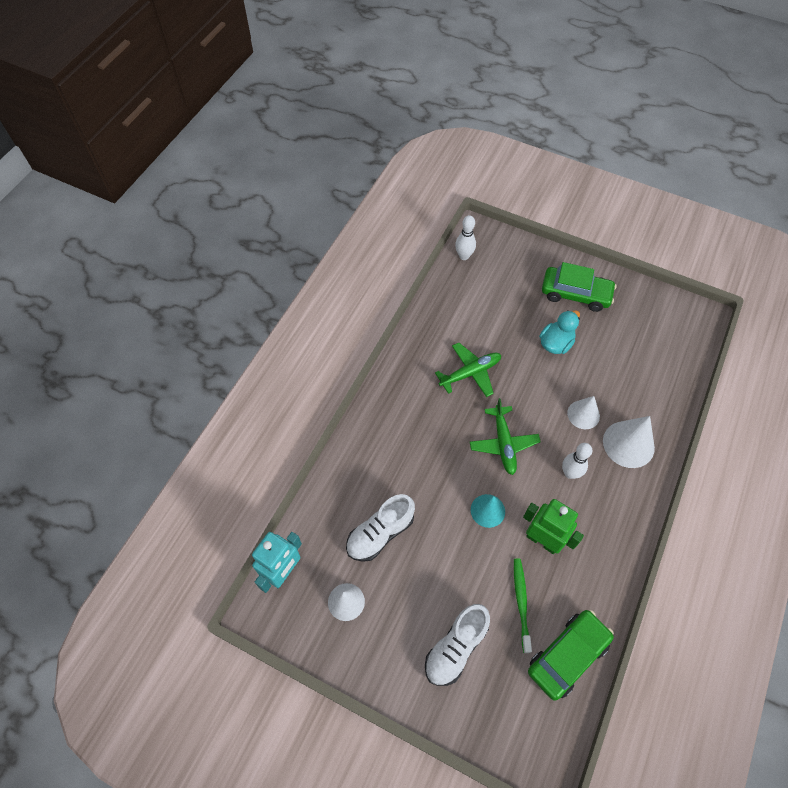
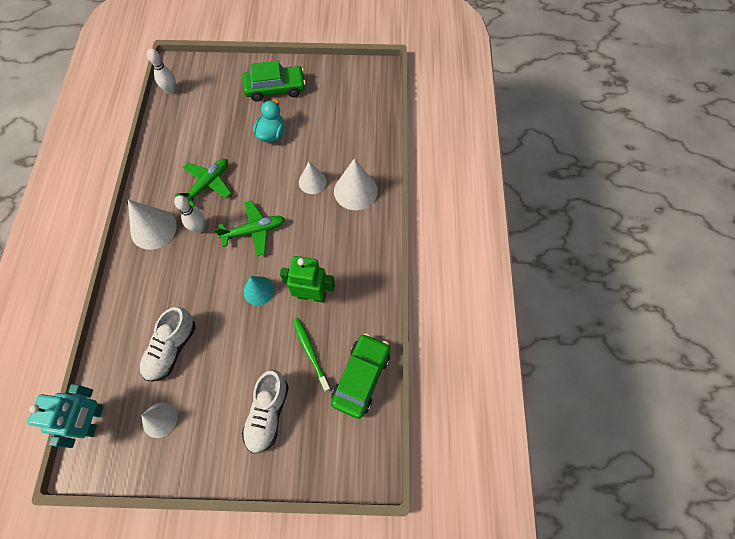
camera: 25 degrees left, 5 degrees up
(401, 398) = (153, 229): none -> white cone
(503, 443) = (254, 231): green plane -> green plane turned 75 degrees counterclockwise
(570, 473) = (316, 232): white bowling pin -> white bowling pin (199, 228)

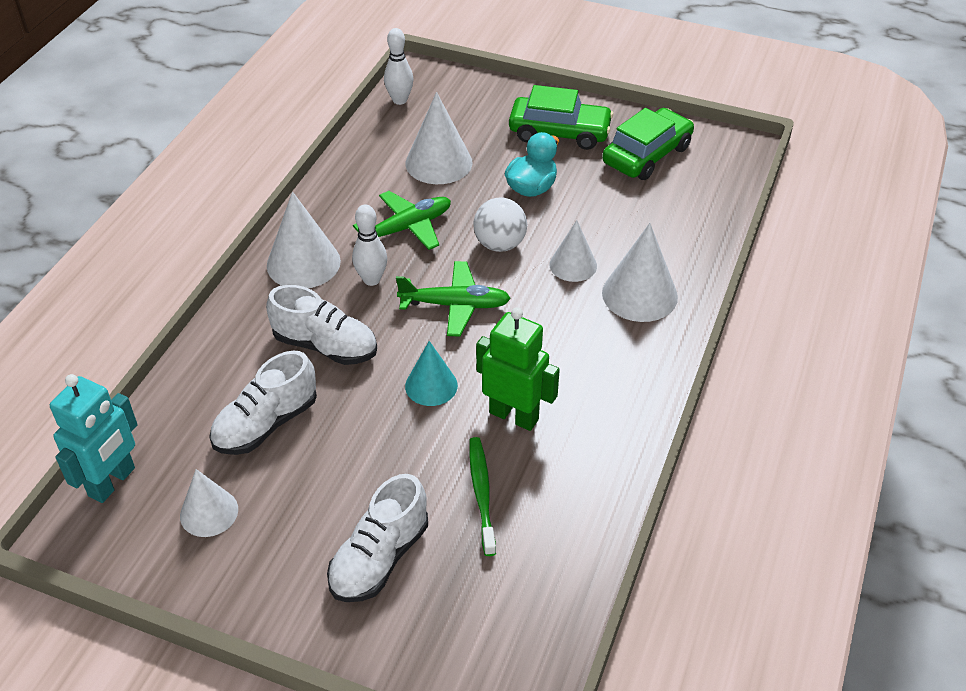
camera: 20 degrees right, 20 degrees down
(188, 283) = (325, 346): none -> white shoe
(210, 131) = (439, 163): none -> white cone
(266, 180) = (500, 244): none -> white ball
(361, 377) = (553, 555): green car -> green car (647, 155)

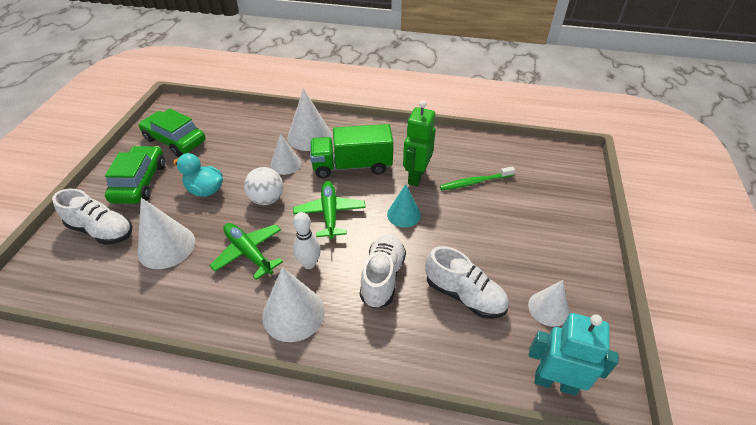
camera: 100 degrees left, 0 degrees up
(379, 558) = (535, 216): white shoe -> white shoe (102, 230)
(400, 100) = (63, 289): white bowling pin -> none
(555, 339) = (352, 166): none -> green truck

